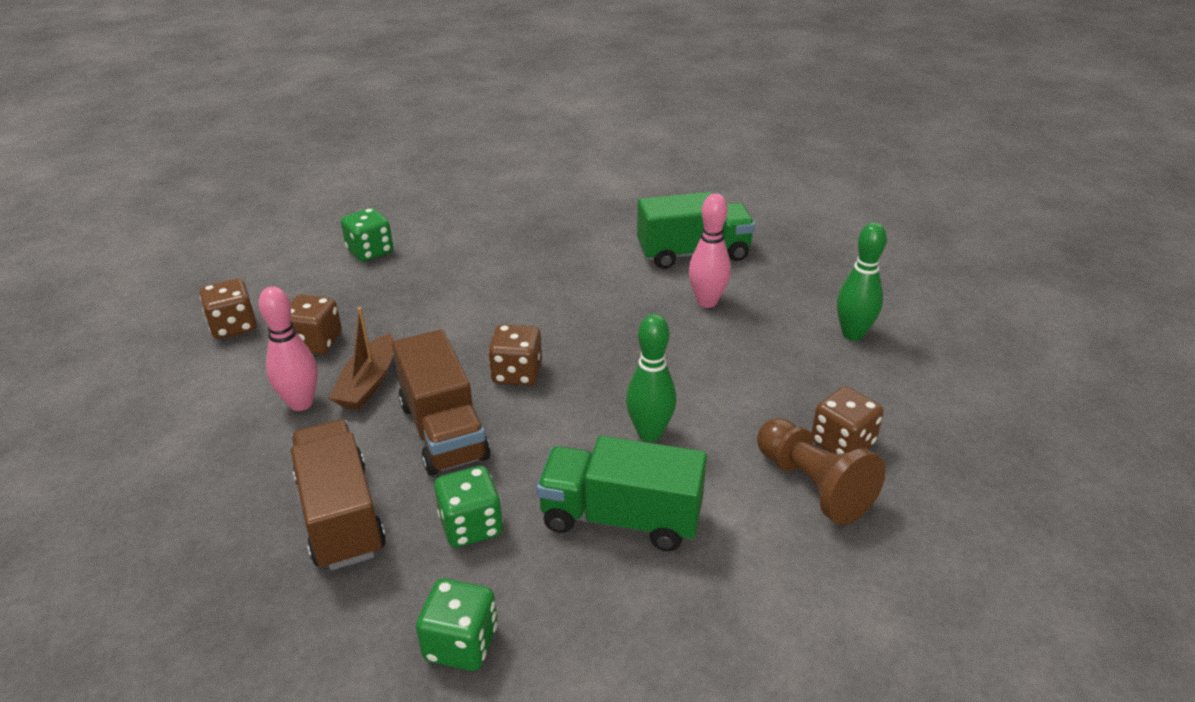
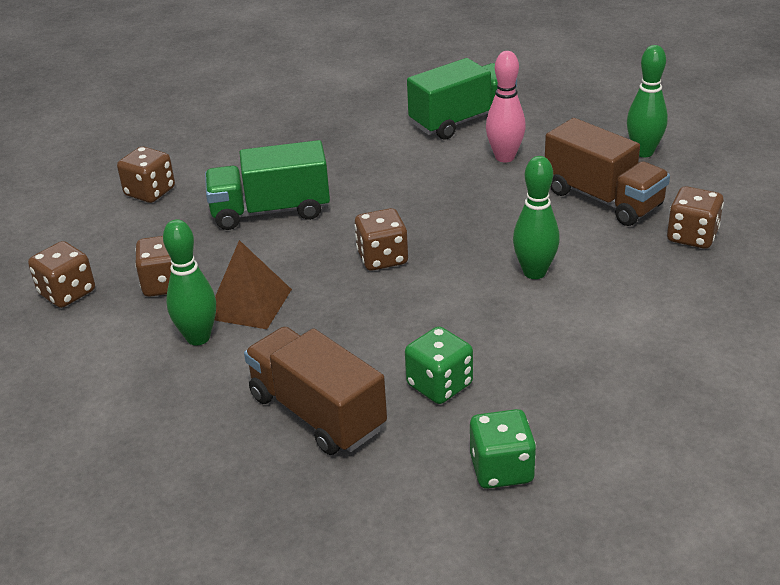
camera: 20 degrees left, 0 degrees up
(301, 403) = (198, 338): pink bowling pin -> green bowling pin
(368, 383) = (249, 304): brown boat -> brown pyramid
(370, 251) = (150, 192): green dice -> brown dice
(443, 431) = (353, 321): brown truck -> brown truck (602, 199)
(621, 518) = (559, 341): green truck -> green truck (271, 211)
(813, 485) = (691, 273): brown pawn -> none

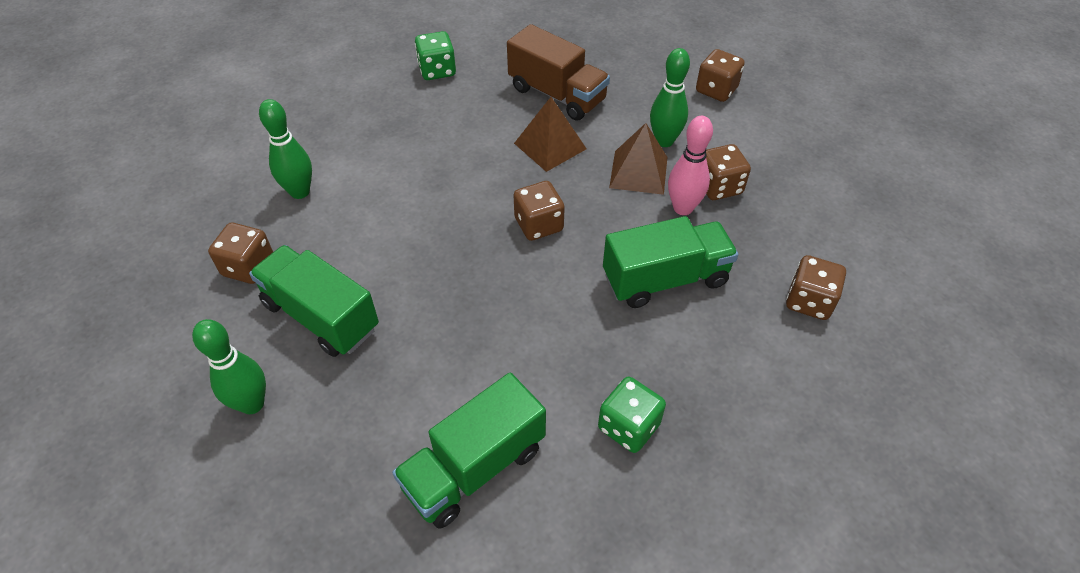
camera: 170 degrees right, 15 degrees up
(67, 293) = (796, 173): brown dice -> brown dice (716, 90)
(347, 339) = (550, 146): none -> brown pyramid
(439, 385) = (478, 117): green dice -> green dice (628, 426)
(505, 157) = (421, 385): pink bowling pin -> pink bowling pin (683, 208)
(534, 272) = (402, 216): green bowling pin -> green bowling pin (300, 192)
(602, 199) = (321, 316): brown truck -> green truck

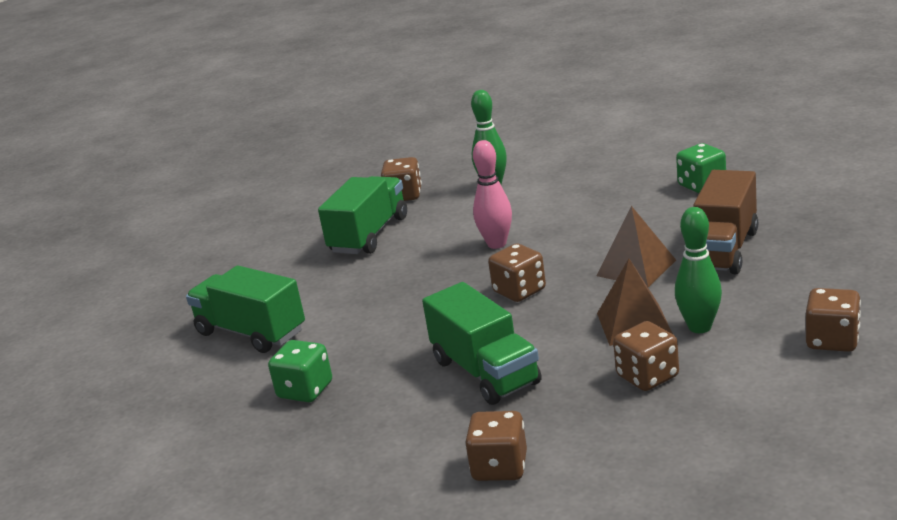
camera: 80 degrees right, 25 degrees down
(252, 404) = (284, 239): green bowling pin -> none
(683, 208) = (596, 361): pink bowling pin -> pink bowling pin (496, 244)

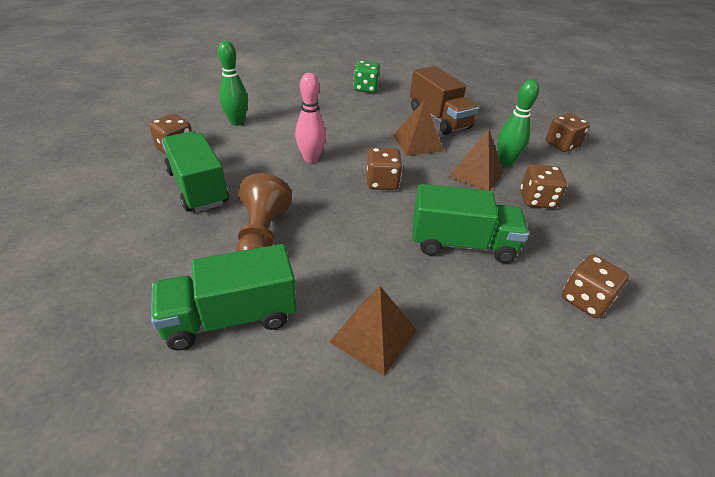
camera: 60 degrees left, 15 degrees up
(305, 390) = (373, 336): green dice -> brown pyramid
(352, 290) = (262, 235): none -> brown pawn

